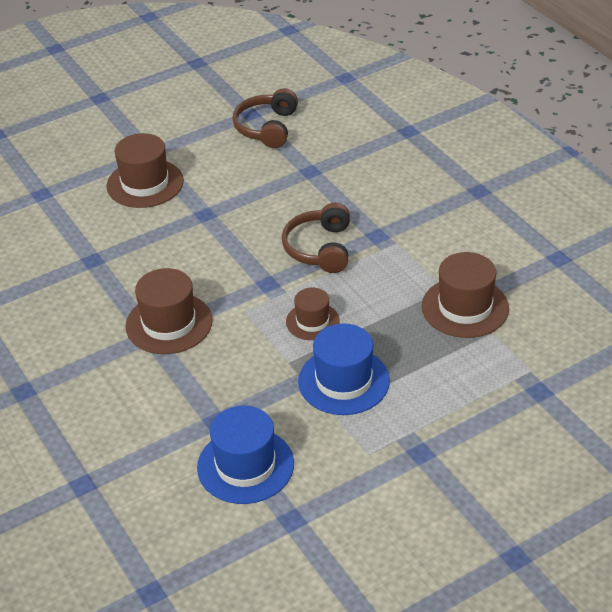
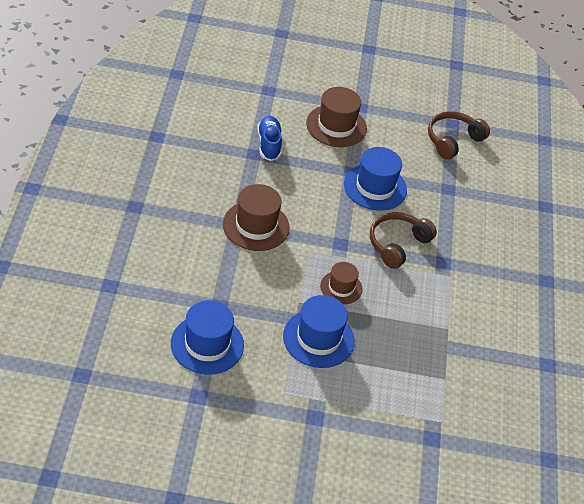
camera: 30 degrees right, 5 degrees up
(97, 242) = (269, 144): none -> blue shoe
(243, 213) = (375, 187): none -> blue hat
(465, 307) = (446, 350): brown hat -> none

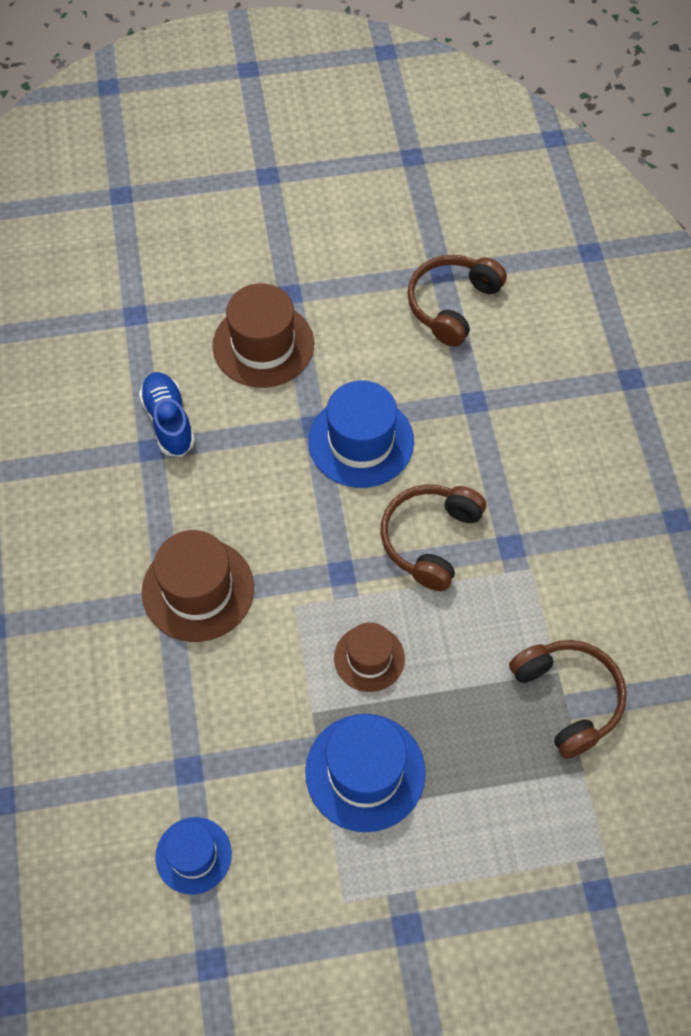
camera: 10 degrees left, 15 degrees up
(207, 344) = (193, 855): blue hat -> blue hat, size x0.62
(449, 343) = (568, 698): none -> brown headphones

